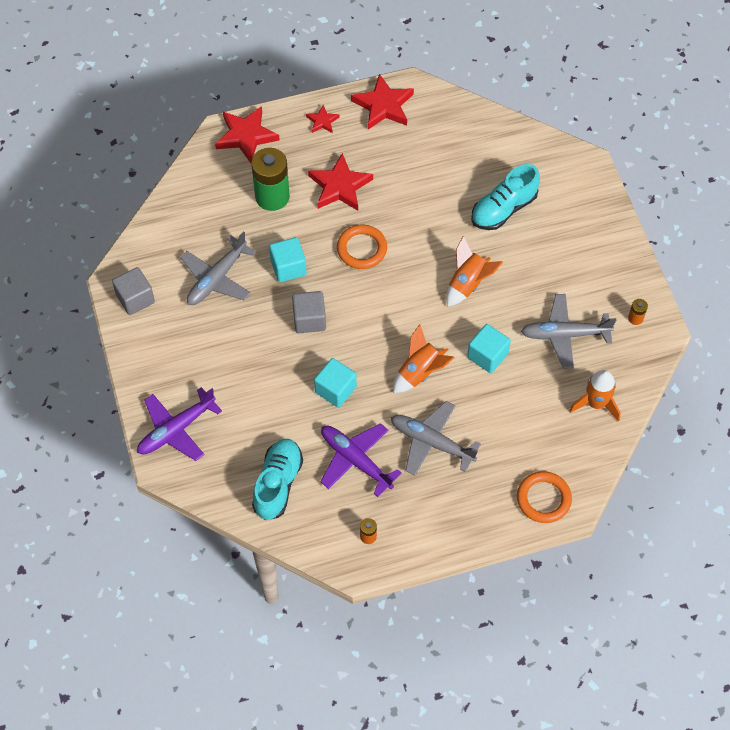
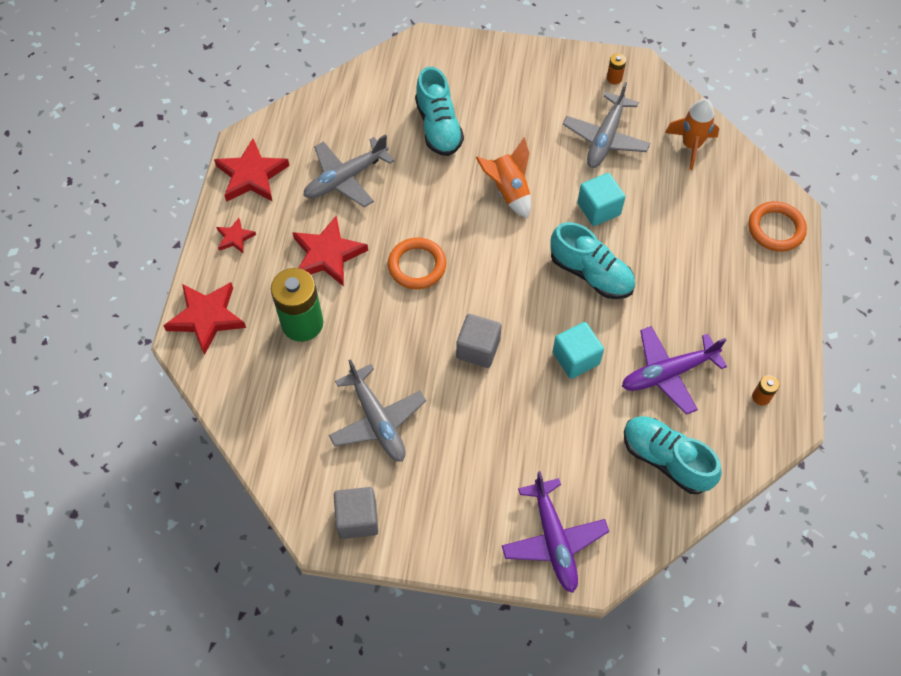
camera: 65 degrees left, 0 degrees up
(288, 267) = (402, 343): turquoise cube -> none
(420, 372) = (591, 274): orange rocket -> turquoise shoe
(432, 442) = (676, 296): grey plane -> grey plane (346, 178)

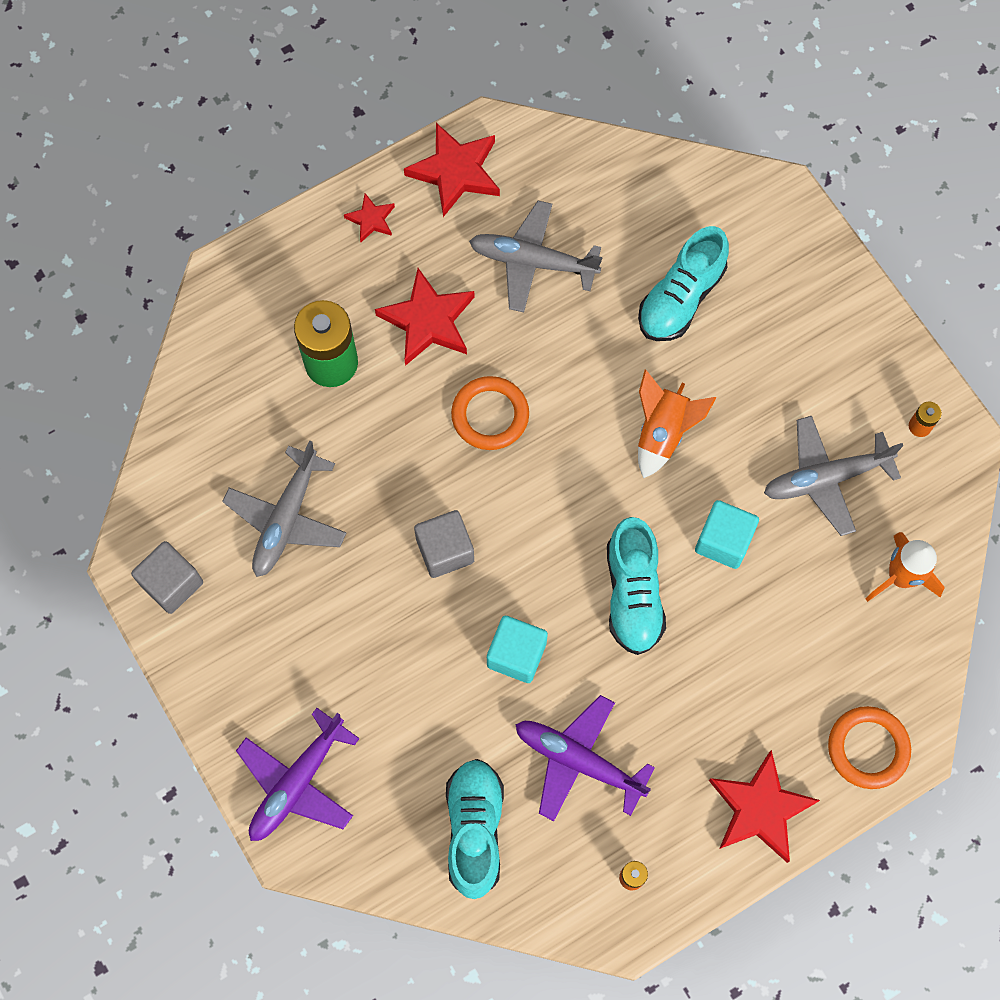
camera: 50 degrees right, 10 degrees up
(207, 318) = (263, 272): red star -> red star (760, 809)

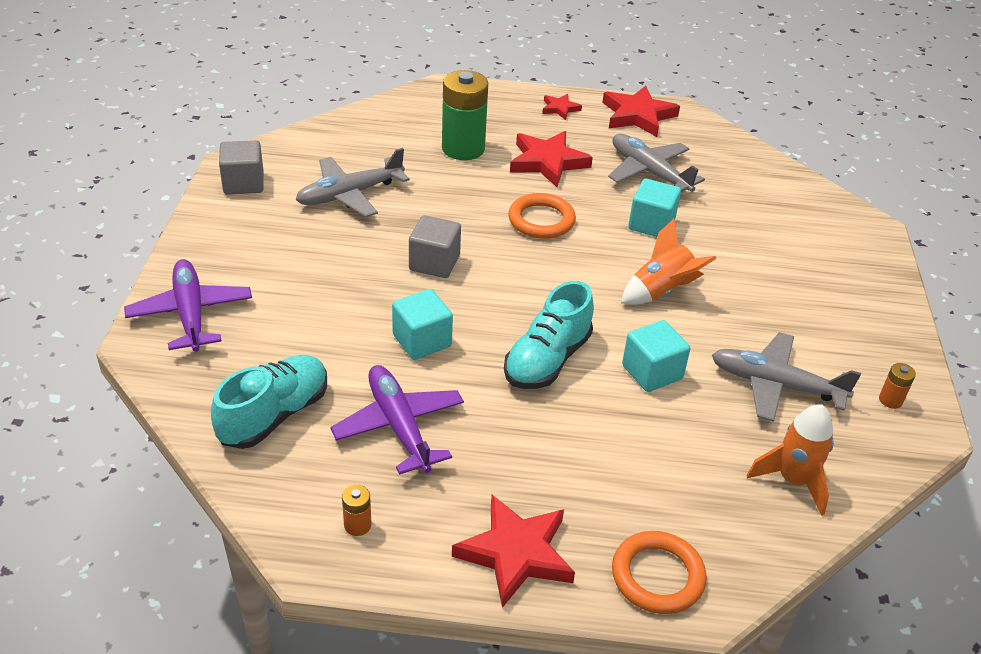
camera: 35 degrees right, 30 degrees down
(297, 782) = (190, 314): purple plane -> purple plane turned 90 degrees clockwise
(590, 343) = (651, 224): none -> turquoise cube
(681, 298) = (743, 237): turquoise shoe -> none

